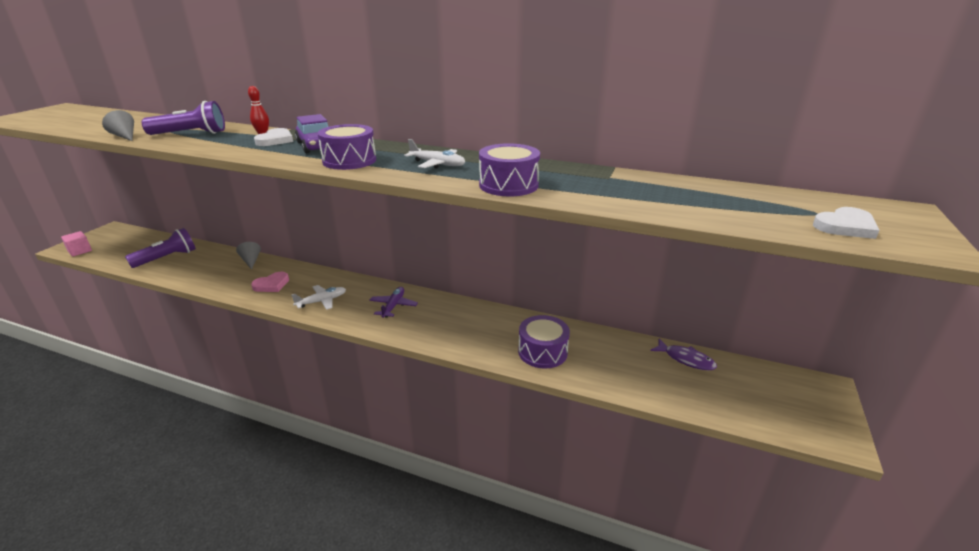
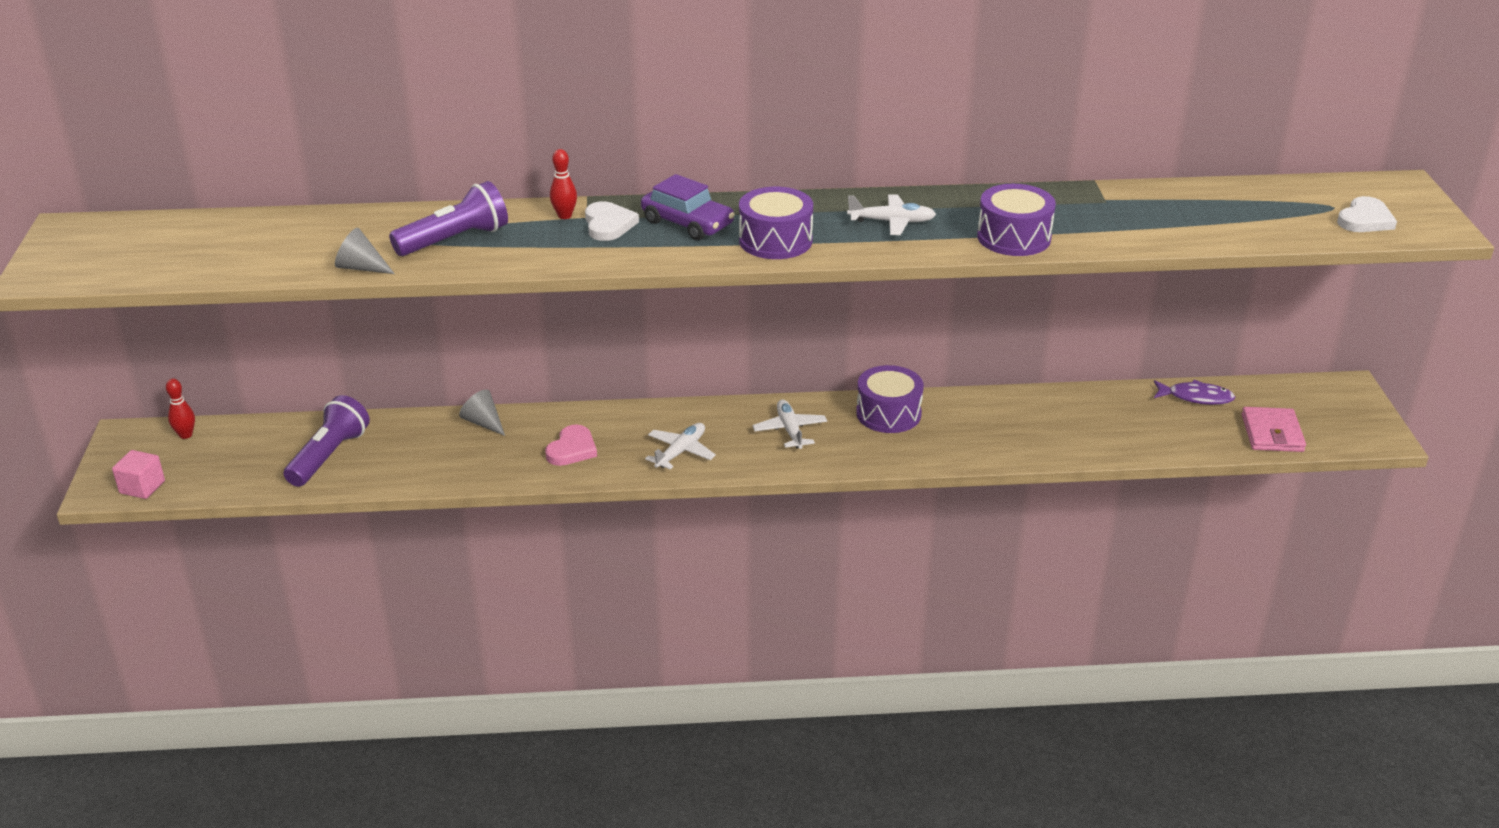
camera: 25 degrees left, 5 degrees up
(130, 234) = (185, 435): none -> red bowling pin
(393, 306) = (790, 430): purple plane -> white plane
(542, 352) = (1034, 435): purple drum -> purple drum (888, 413)
(734, 405) = (1272, 433): none -> pink wallet

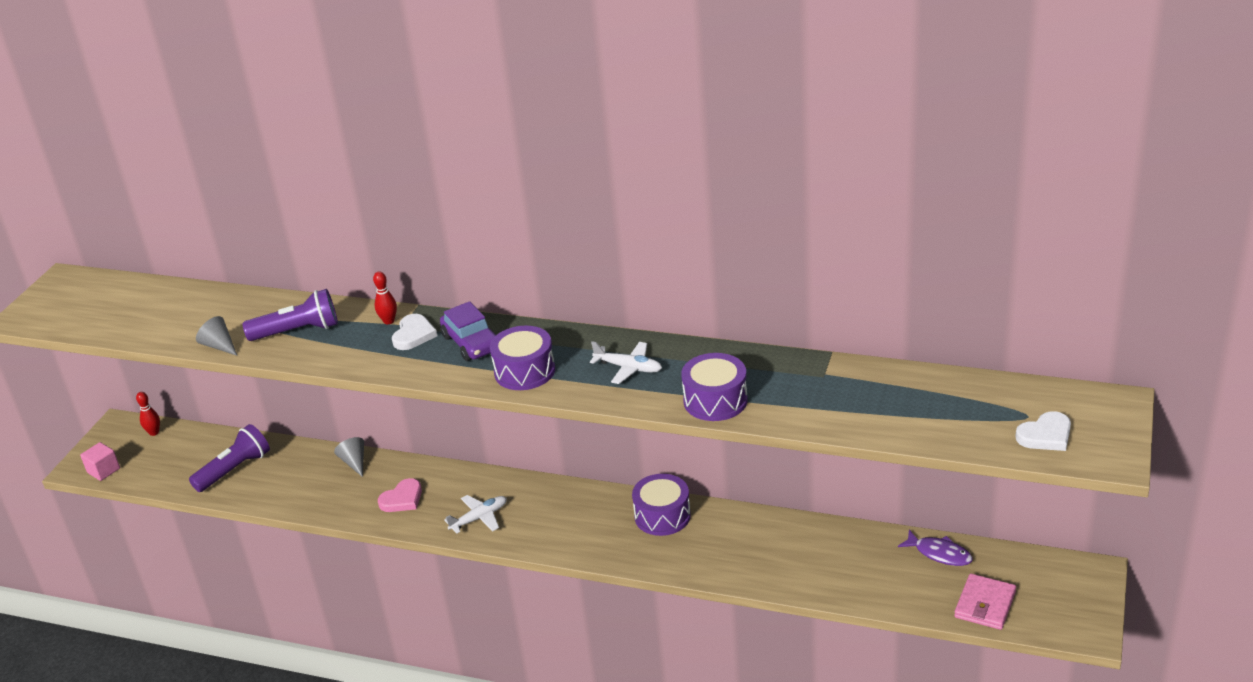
camera: 25 degrees right, 0 degrees up
(790, 430) = (574, 516): white plane -> none

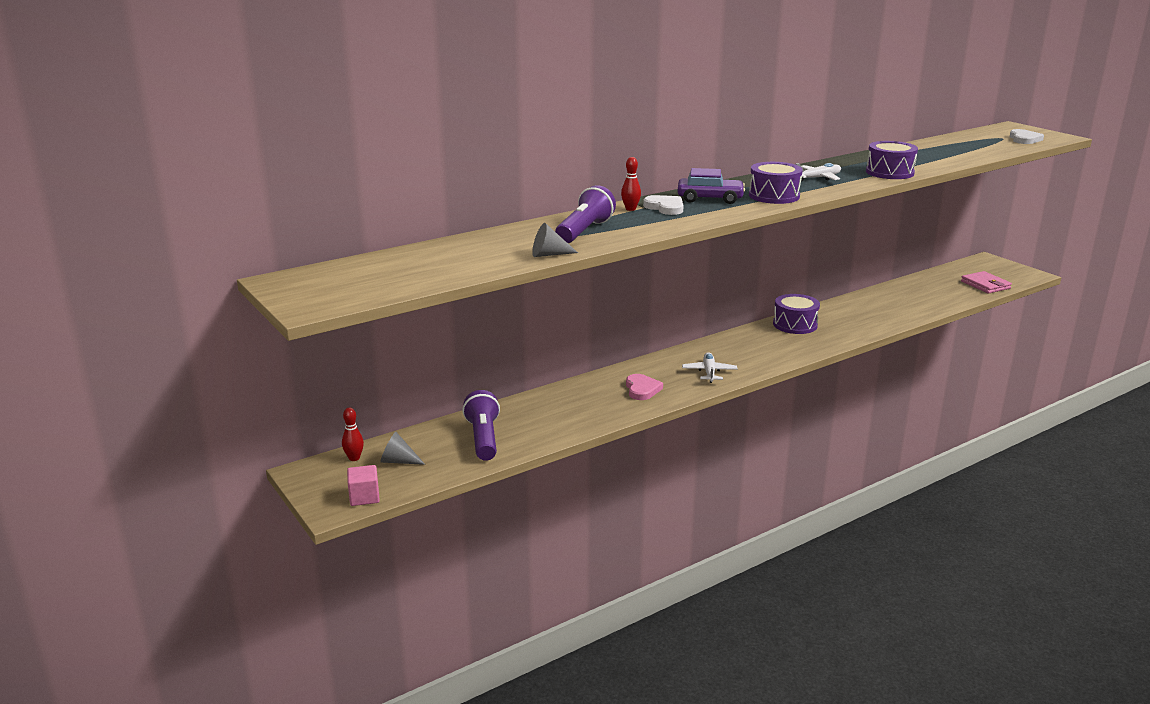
camera: 55 degrees left, 10 degrees down
(354, 462) = (564, 392): grey cone -> grey cone (398, 461)
(939, 553) = (930, 280): purple fish -> none

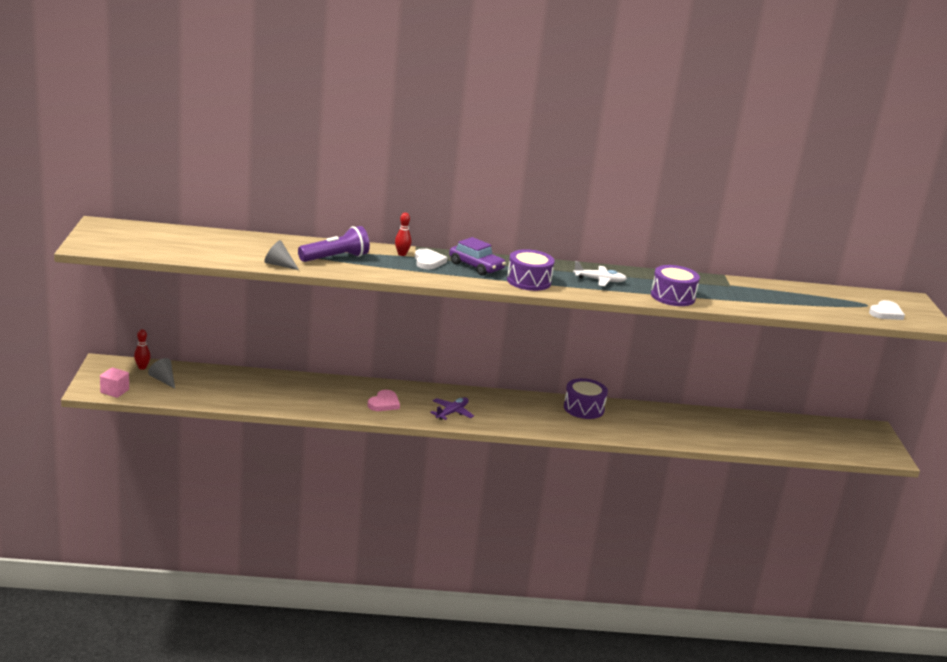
camera: 30 degrees right, 0 degrees up
(483, 438) = (232, 389): purple flashlight -> none
(709, 372) = (452, 413): white plane -> purple plane
(985, 285) = (823, 447): pink wallet -> none

